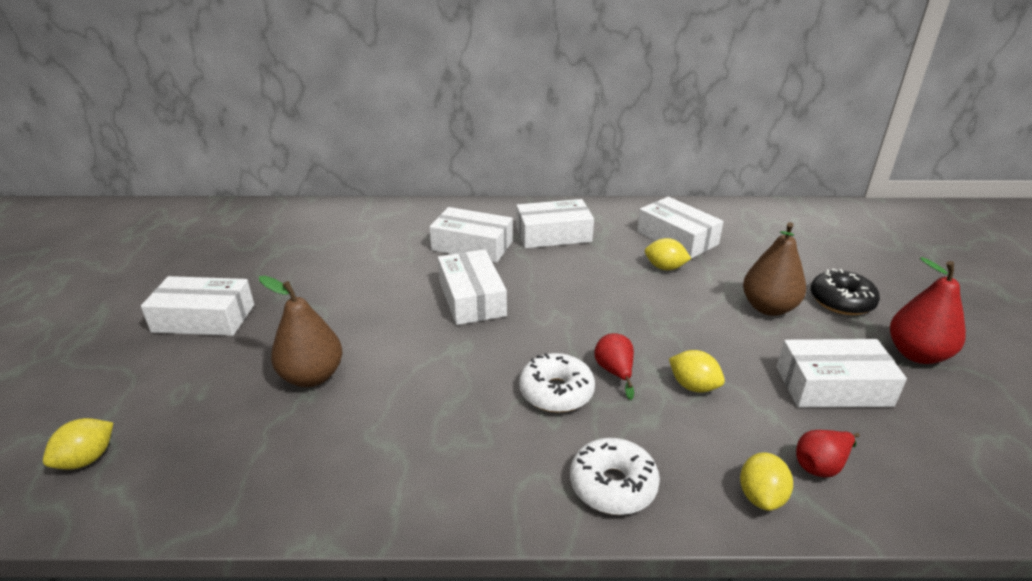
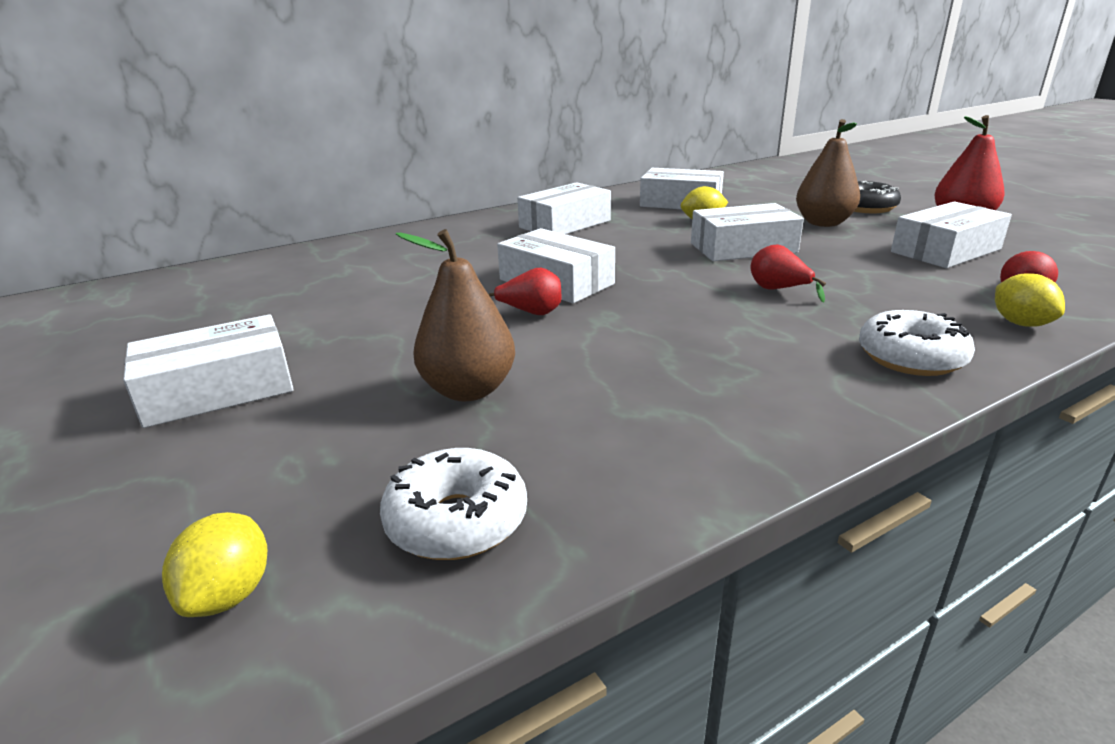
camera: 30 degrees left, 5 degrees down
(419, 324) = (530, 313): none -> red pear
(472, 246) = (492, 248): white box -> white box (743, 248)
(556, 392) = (753, 317): white donut -> white donut (457, 521)
(693, 386) = (854, 279): yellow lemon -> none

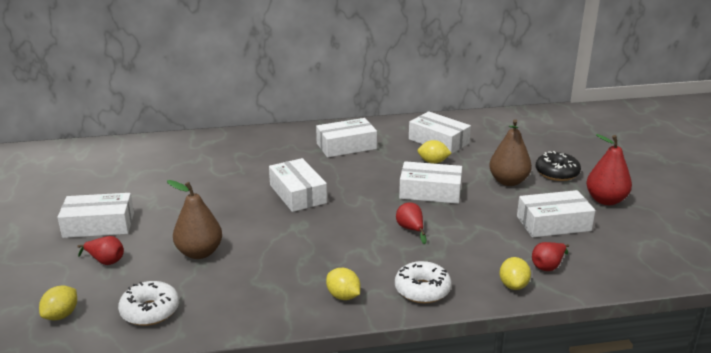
camera: 20 degrees right, 0 degrees up
(530, 313) = (265, 213): red pear -> red pear (105, 261)
(805, 396) = (343, 296): none -> yellow lemon

